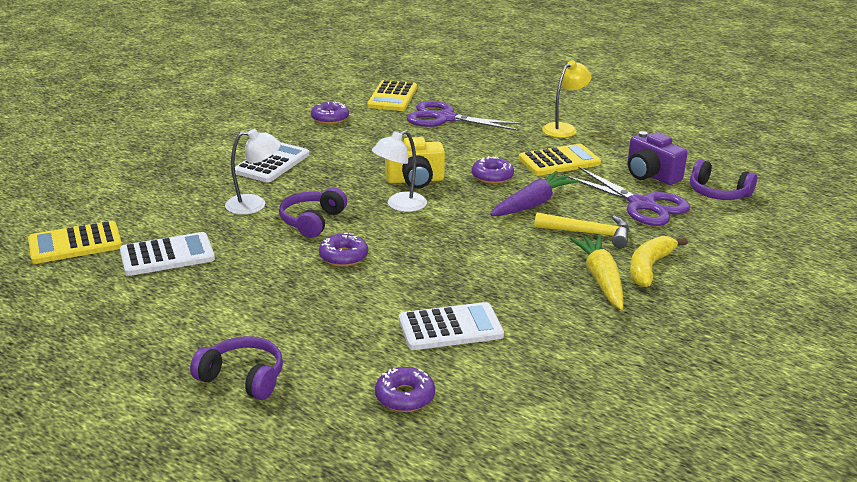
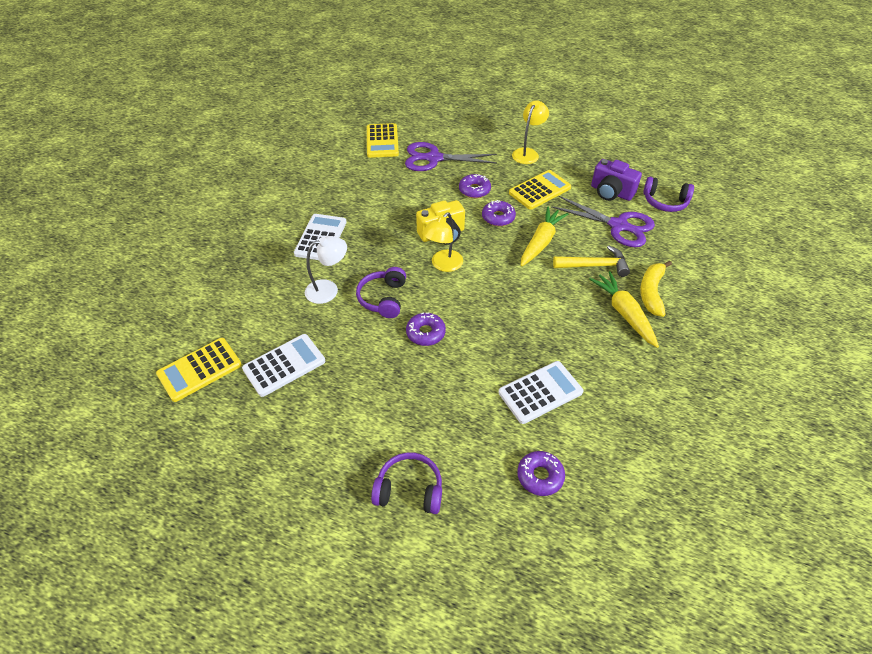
camera: 15 degrees left, 20 degrees up
(330, 118) = (343, 175): purple donut -> purple donut (474, 190)
(400, 205) = (443, 265): white lamp -> yellow lamp
(533, 204) = (541, 242): purple carrot -> yellow carrot

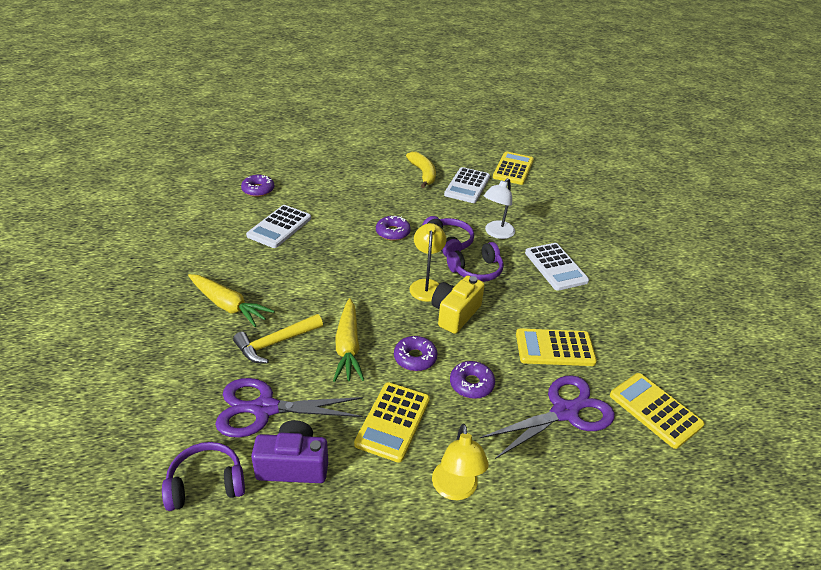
camera: 145 degrees right, 10 degrees down
(398, 188) = (554, 348): none -> yellow calculator
(409, 490) = (333, 164): purple headphones -> purple headphones (476, 270)
(651, 292) = (203, 337): yellow banana -> yellow banana (423, 174)

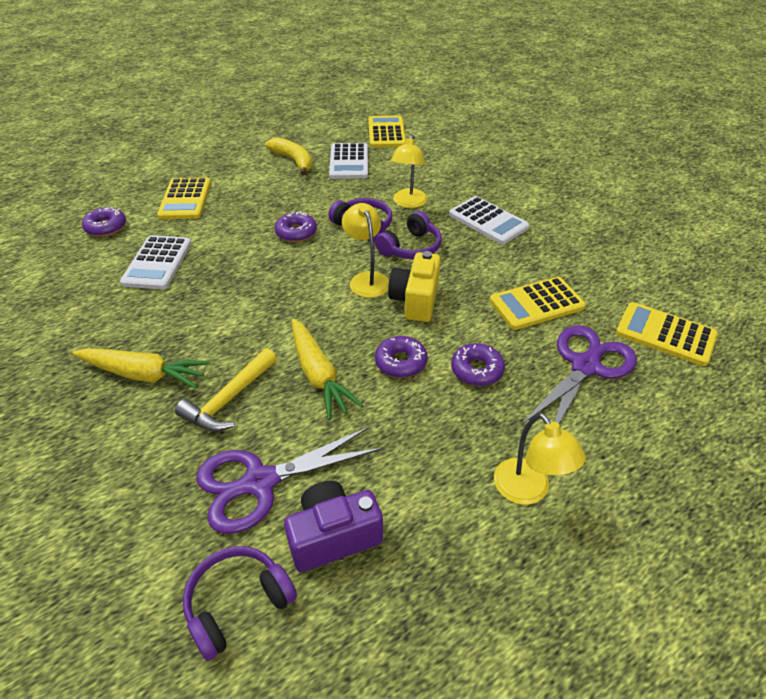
camera: 20 degrees left, 5 degrees up
(393, 421) = (418, 441): yellow calculator -> yellow calculator (185, 199)
(496, 233) = (408, 203): white lamp -> yellow lamp

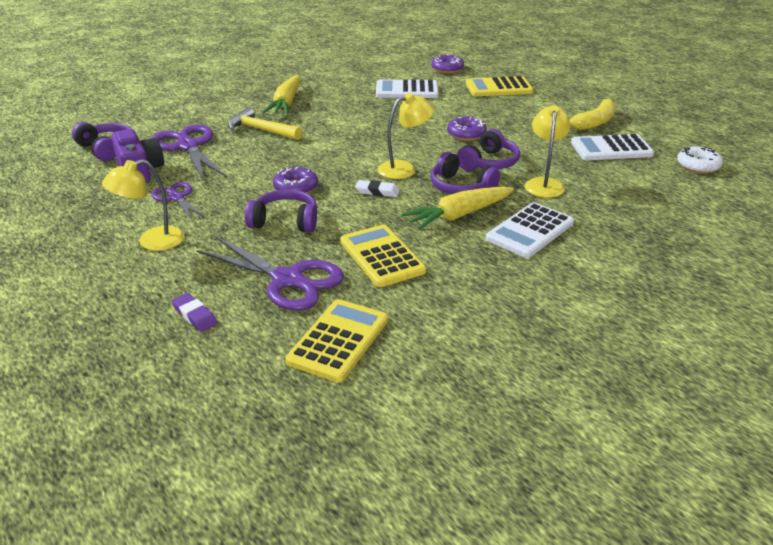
camera: 85 degrees right, 10 degrees down
(319, 375) = (282, 157): yellow carrot -> yellow carrot (458, 215)
(386, 133) = (698, 166): yellow calculator -> white donut
(408, 203) = (544, 184): yellow lamp -> yellow lamp turned 90 degrees clockwise
(415, 300) = (377, 192): yellow camera -> white eraser
(418, 478) = (177, 198): none -> purple scissors
(477, 370) = (285, 221): purple donut -> purple headphones
(659, 433) = (195, 315): none -> purple eraser

